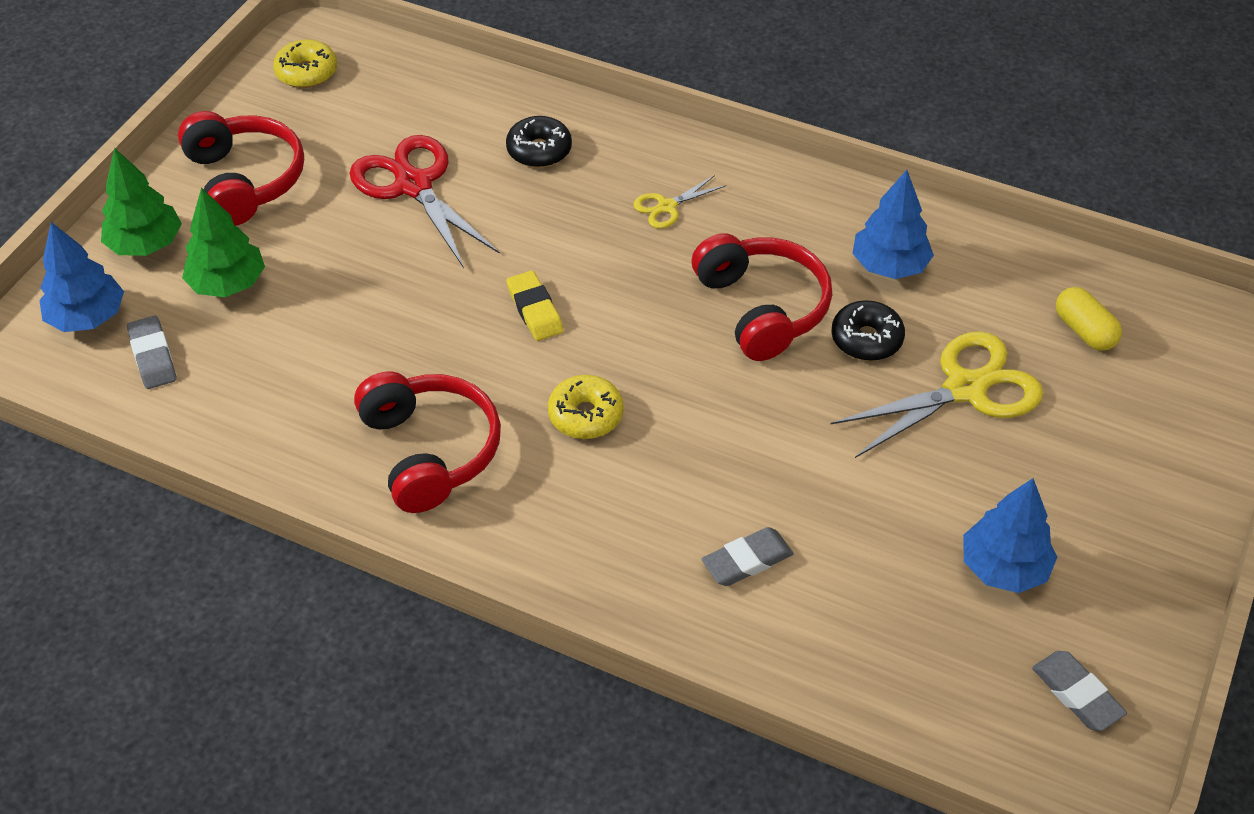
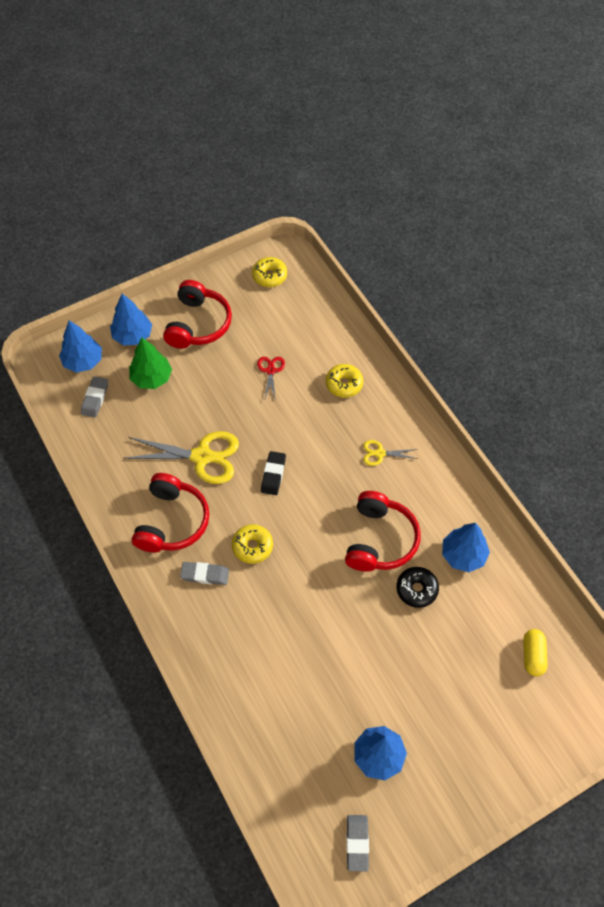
camera: 35 degrees right, 10 degrees up
(145, 244) = (132, 336): green tree -> blue tree
(413, 185) = (270, 371): red scissors -> red scissors, size x0.49
(535, 310) = (273, 474): yellow eraser -> black eraser
(539, 150) = (344, 384): black donut -> yellow donut
(747, 560) = (264, 670): grey eraser -> grey eraser (205, 574)
(965, 389) = (442, 648): yellow scissors -> yellow scissors (202, 456)

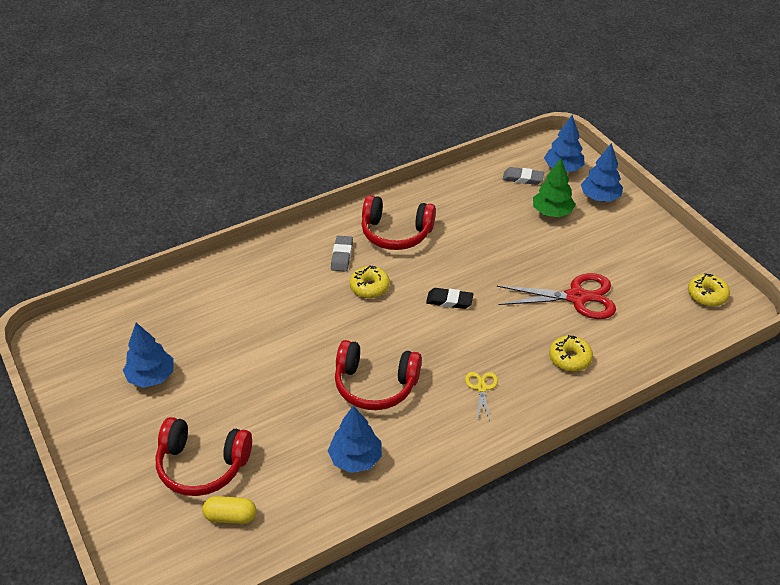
camera: 90 degrees right, 15 degrees down
(198, 324) = (625, 241): red headphones -> red headphones (202, 465)
(202, 456) = (466, 249): yellow scissors -> none
(270, 371) = (576, 297): red scissors -> red scissors, size x2.04
(357, 843) = (79, 359): grey eraser -> none
(416, 589) = (317, 414): black donut -> none

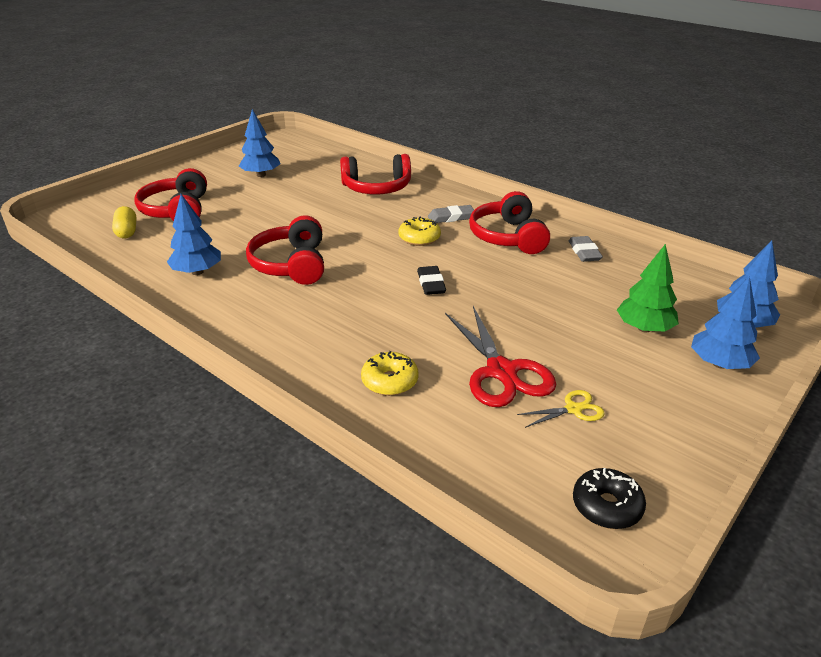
camera: 70 degrees right, 10 degrees down
(248, 289) = (377, 188): none -> red headphones
(481, 388) = (312, 325): yellow scissors -> yellow scissors (573, 409)
(523, 178) = (684, 297): grey eraser -> grey eraser (584, 252)
(707, 295) = (606, 506): yellow donut -> black donut

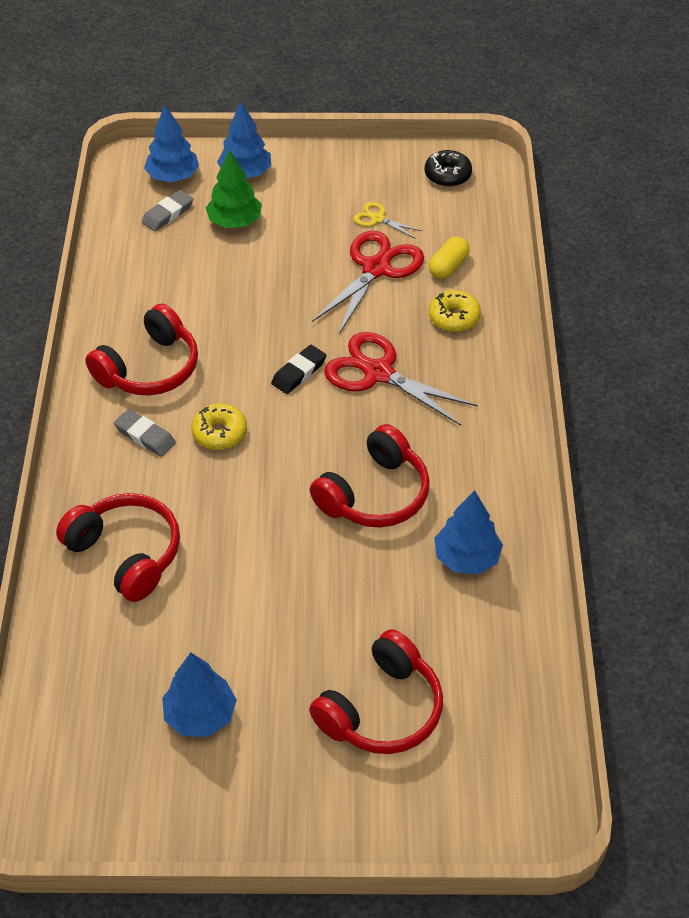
camera: 130 degrees left, 15 degrees up
(127, 231) = (474, 708): yellow capsule -> yellow capsule (448, 267)
(384, 314) = (378, 373): none -> red scissors
(584, 252) = (130, 302): grey eraser -> grey eraser (168, 214)

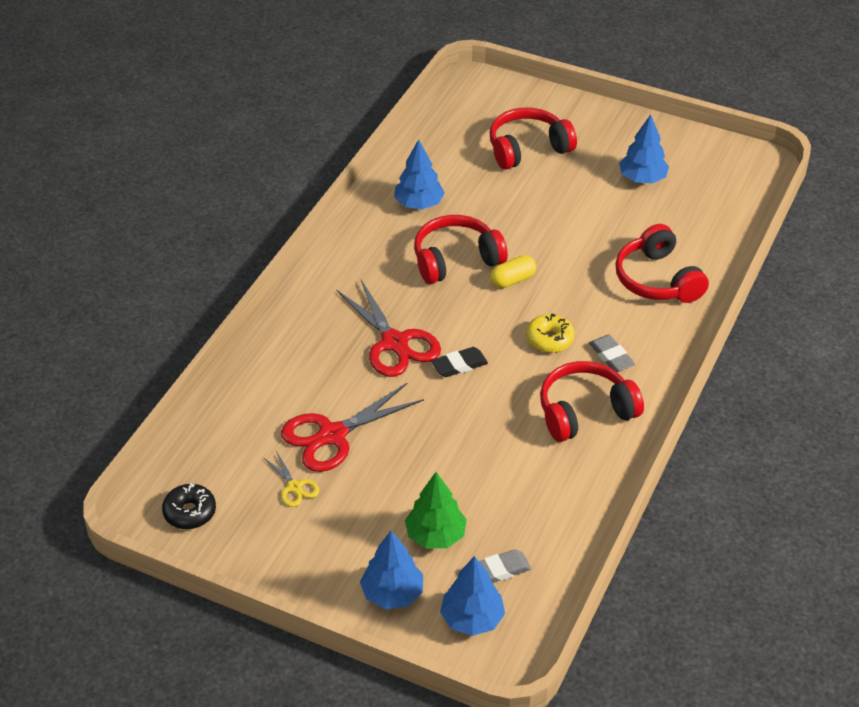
camera: 155 degrees left, 5 degrees down
(448, 267) = (267, 414): yellow capsule -> yellow capsule (512, 280)
(454, 317) = (298, 367): yellow donut -> none

